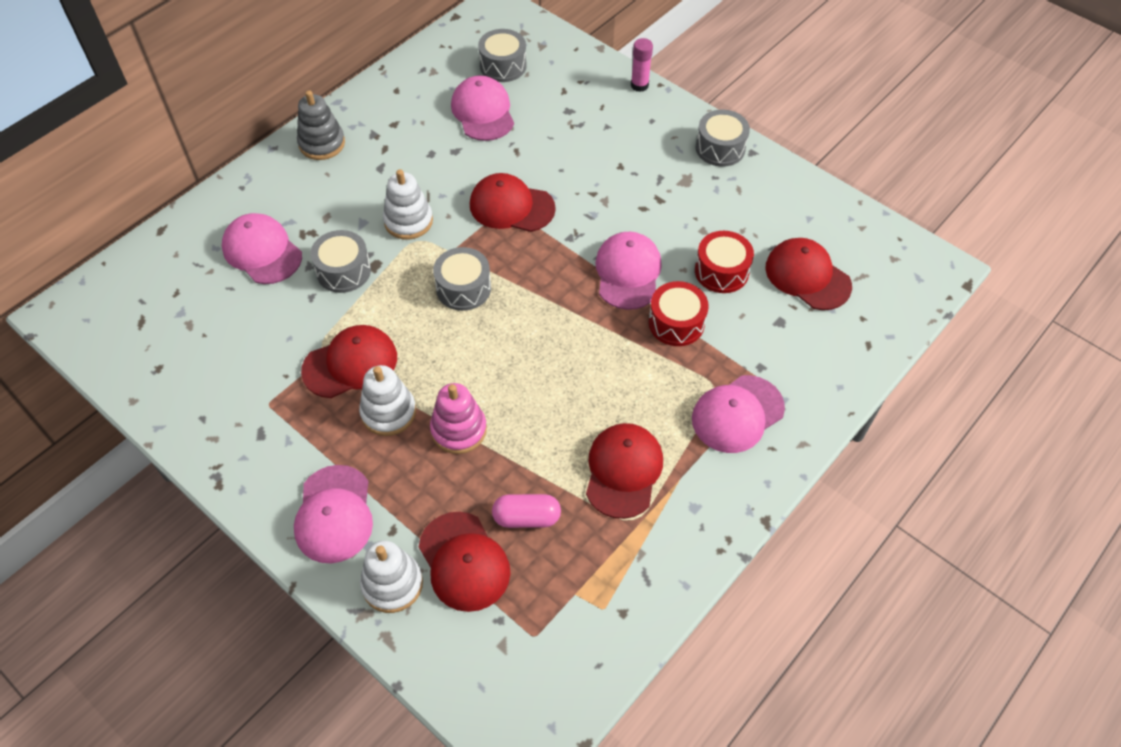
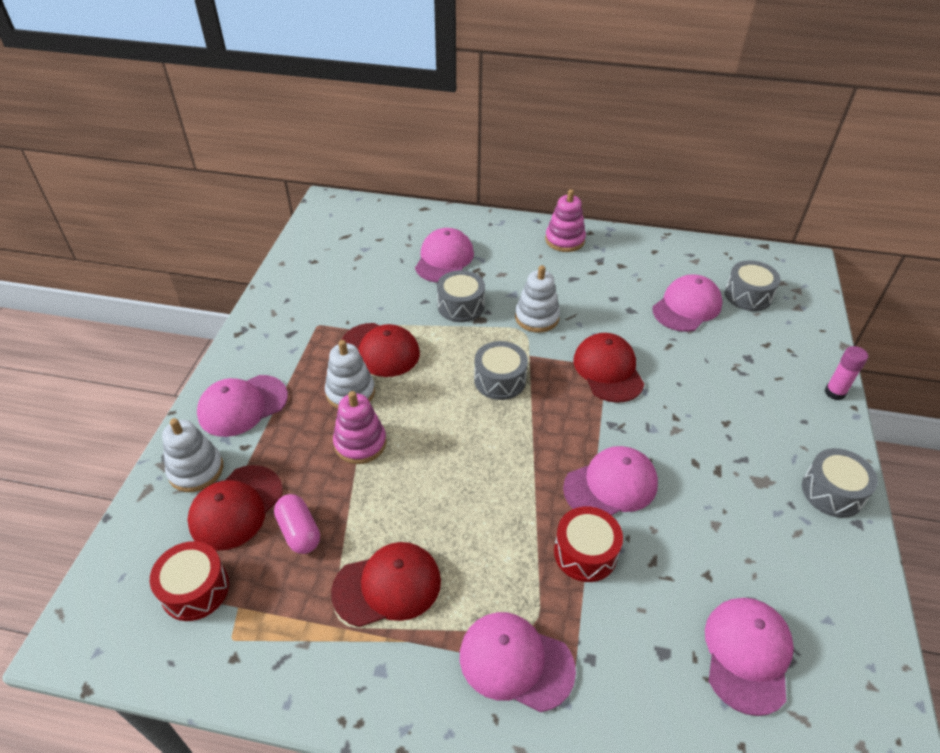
camera: 60 degrees right, 10 degrees down
(322, 143) = (564, 240): grey stacking toy -> pink stacking toy
(721, 271) = (680, 564): red drum -> red drum (195, 589)
(807, 276) = (747, 654): red cap -> pink cap

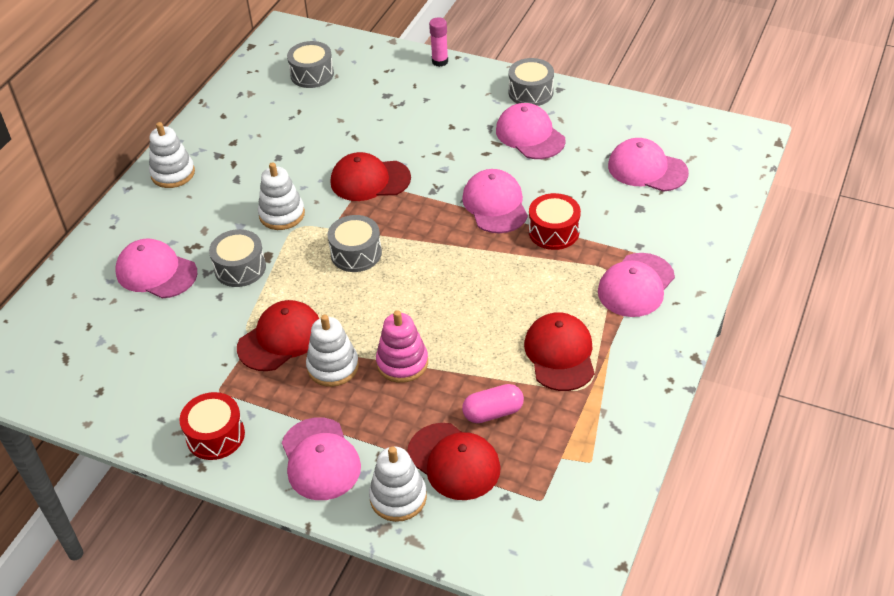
camera: 75 degrees left, 0 degrees up
(195, 589) = (538, 490): red drum -> red drum (215, 435)
(564, 240) = (173, 173): pink stacking toy -> white stacking toy
(687, 307) = (310, 114): pink cap -> pink cap (530, 135)

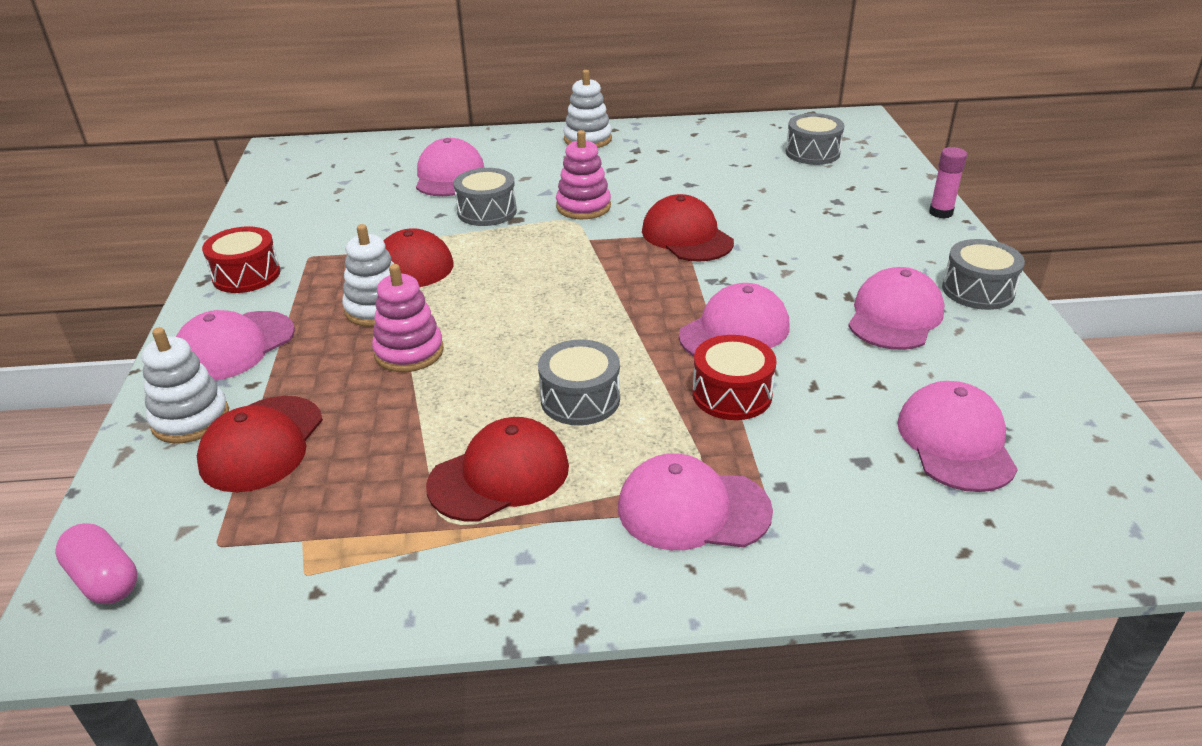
camera: 60 degrees right, 10 degrees down
(282, 214) = (583, 207): white stacking toy -> pink stacking toy
(356, 253) = (562, 266): grey drum -> grey drum (580, 399)
(493, 412) = (360, 449): pink capsule -> pink capsule (104, 580)

